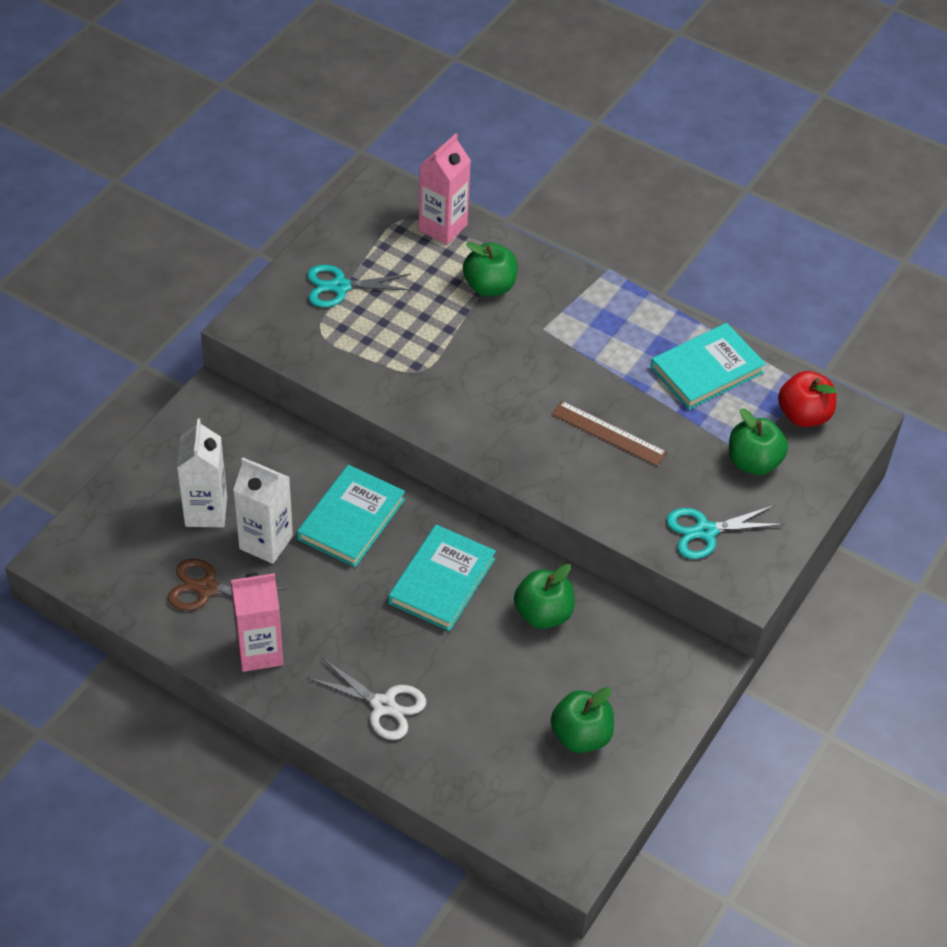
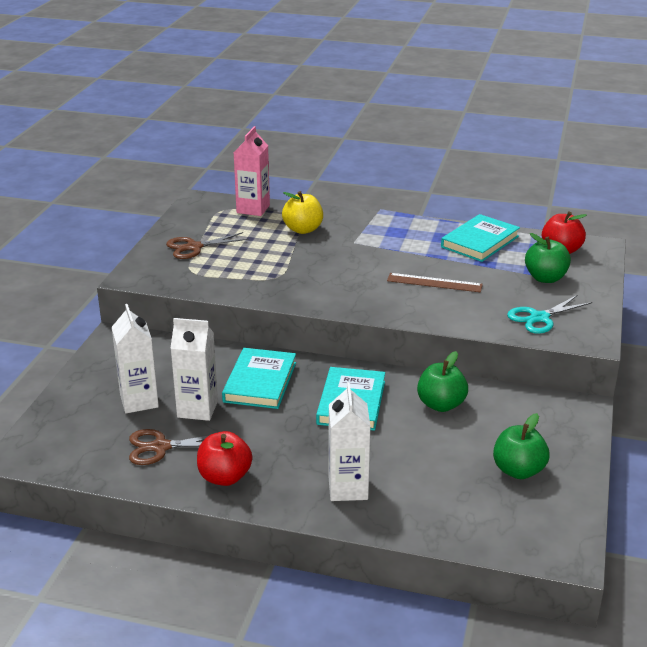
camera: 15 degrees left, 20 degrees down
(259, 651) = (225, 477): pink carton -> red apple
(340, 287) = (194, 247): turquoise scissors -> brown scissors
(383, 705) = (348, 488): white scissors -> white carton
(489, 286) = (303, 229): green apple -> yellow apple

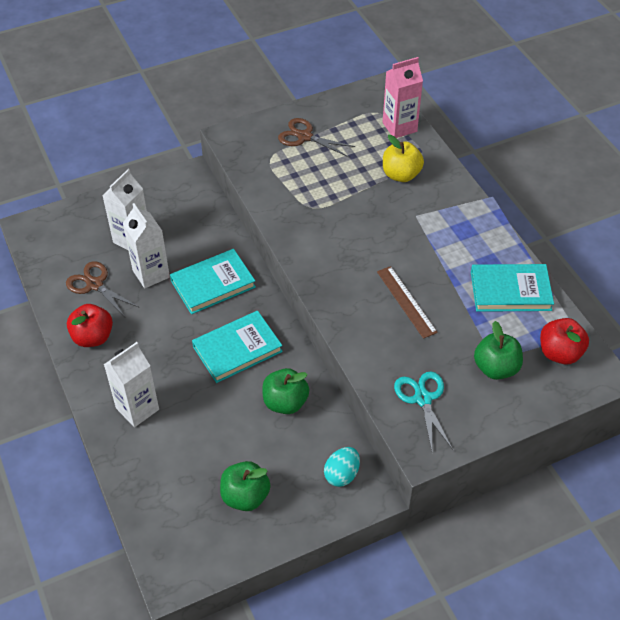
camera: 50 degrees right, 20 degrees up
(539, 318) = (422, 399): turquoise scissors -> turquoise scissors turned 60 degrees clockwise
(548, 411) = (342, 474): none -> turquoise egg

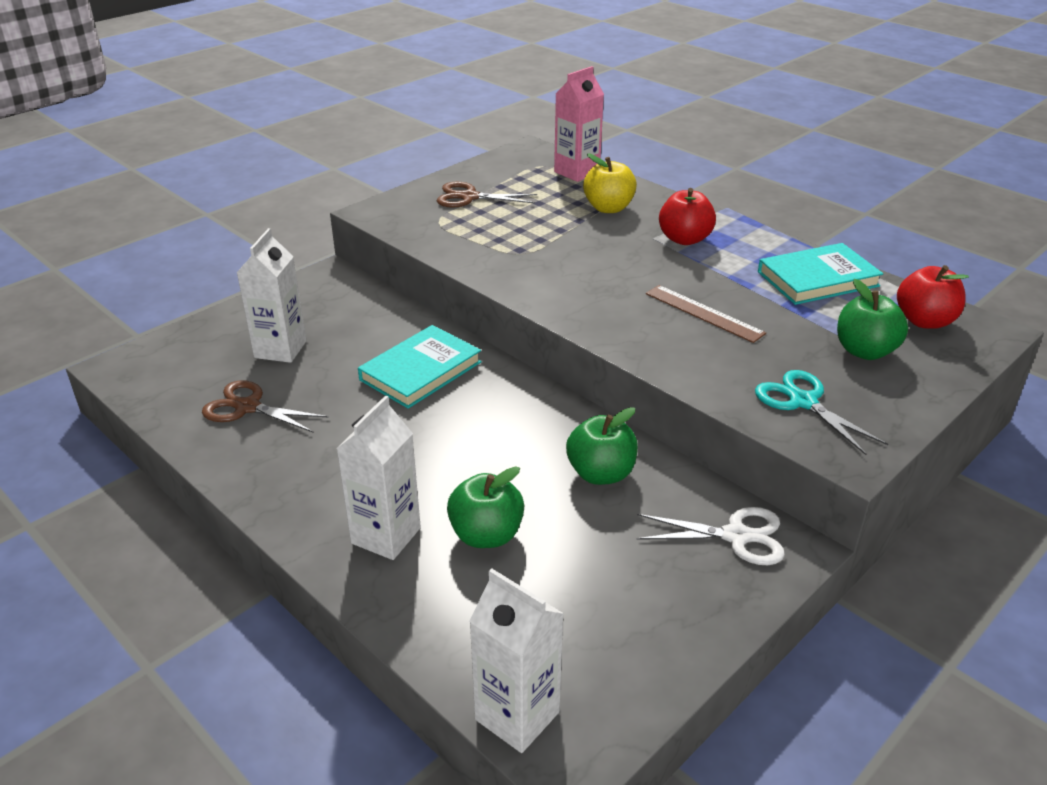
camera: 20 degrees left, 15 degrees down
(93, 337) = (272, 466): red apple -> red apple (684, 239)
(151, 274) = (326, 379): white carton -> white carton (517, 716)
(237, 349) = (496, 431): turquoise book -> none
(245, 496) = (616, 602): green apple -> green apple (486, 535)
(342, 474) = (736, 536): turquoise egg -> white scissors

